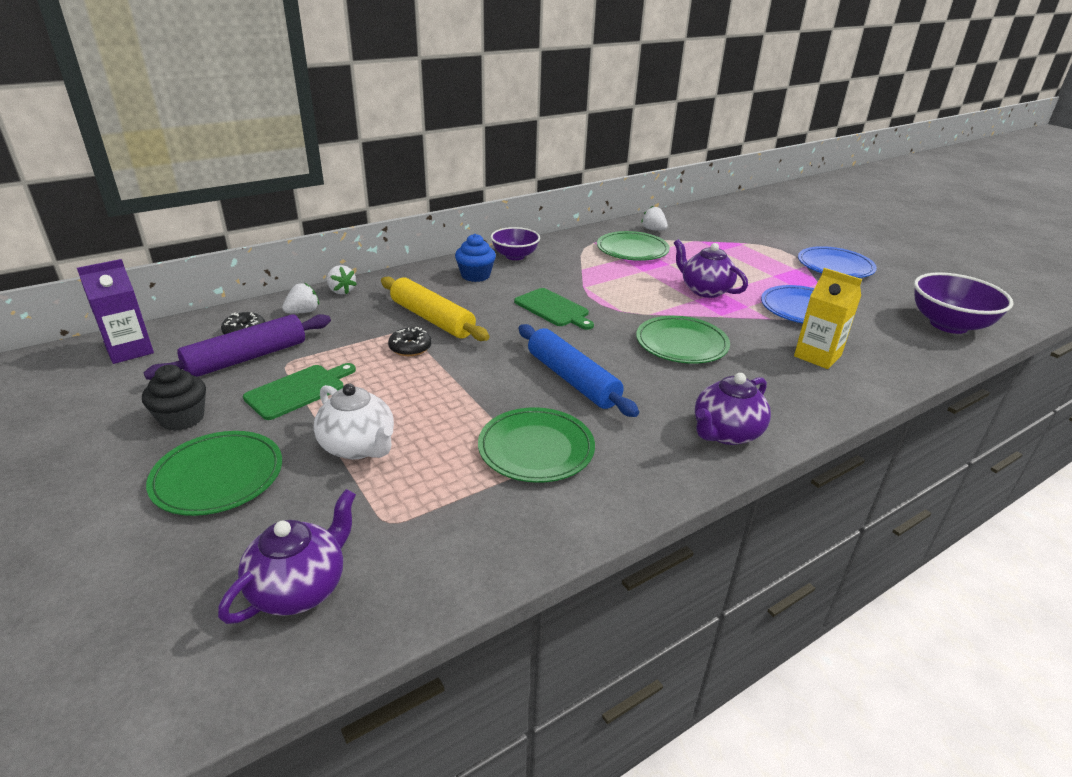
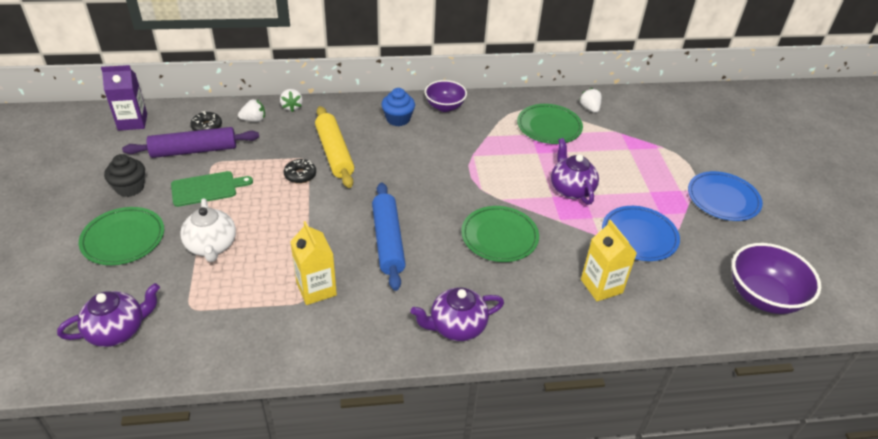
camera: 25 degrees right, 10 degrees up
(536, 449) = (316, 289): green plate -> yellow carton
(553, 309) = (429, 170): green cutting board -> none

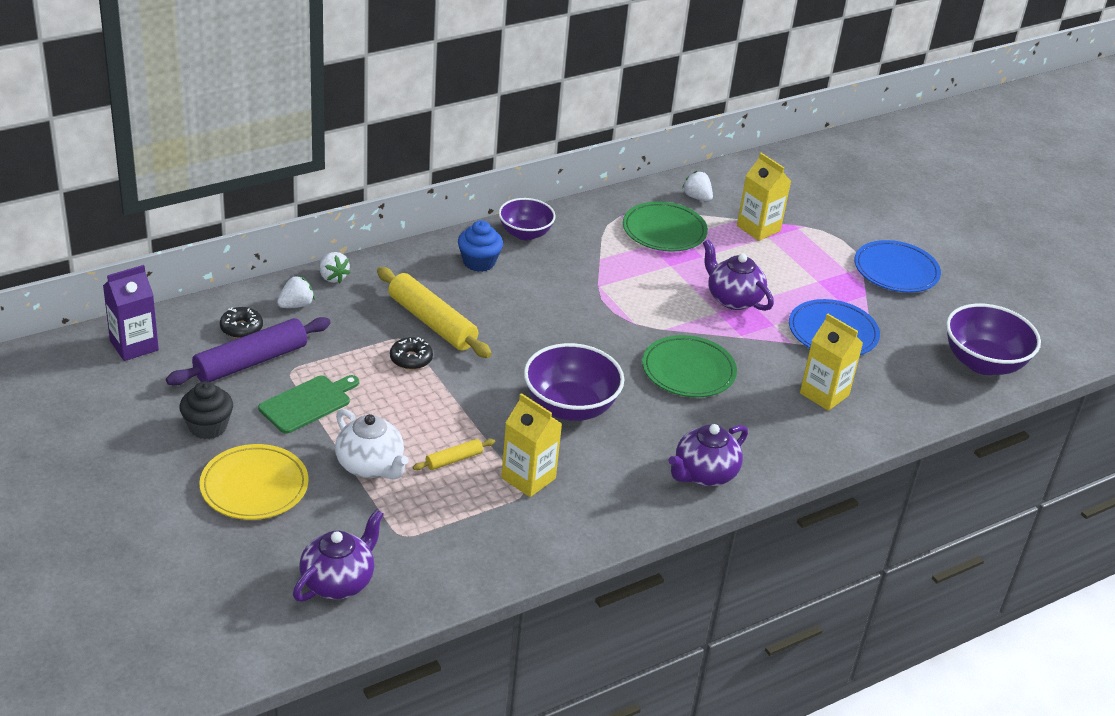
camera: 25 degrees left, 5 degrees down
(123, 239) = (254, 486): green plate -> yellow plate
(273, 258) = (454, 460): none -> yellow rolling pin
(388, 241) = (570, 407): blue rolling pin -> purple bowl
(624, 141) = (758, 228): none -> yellow carton

